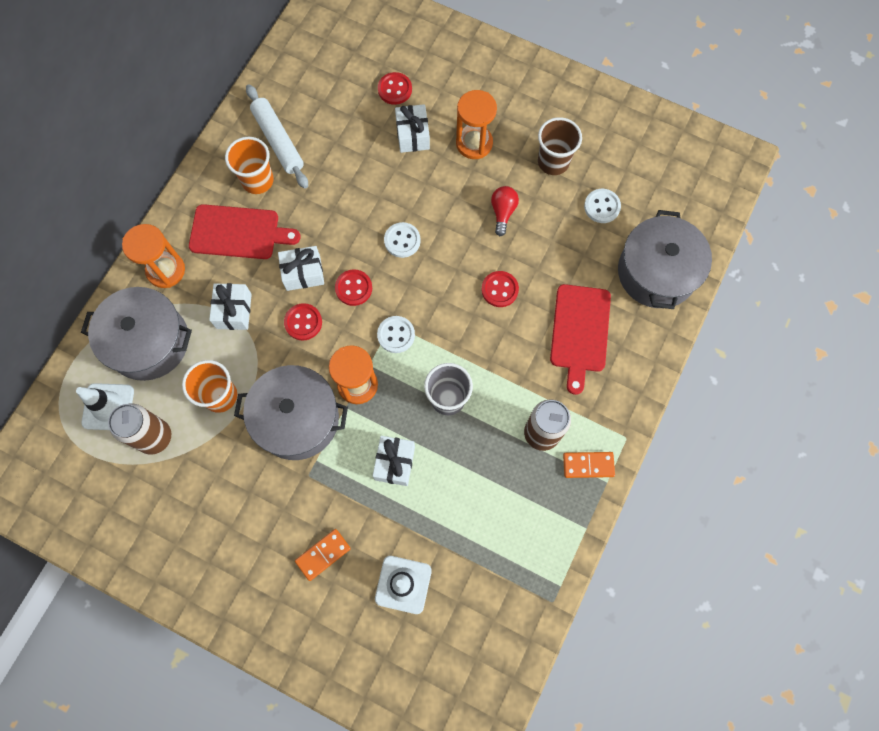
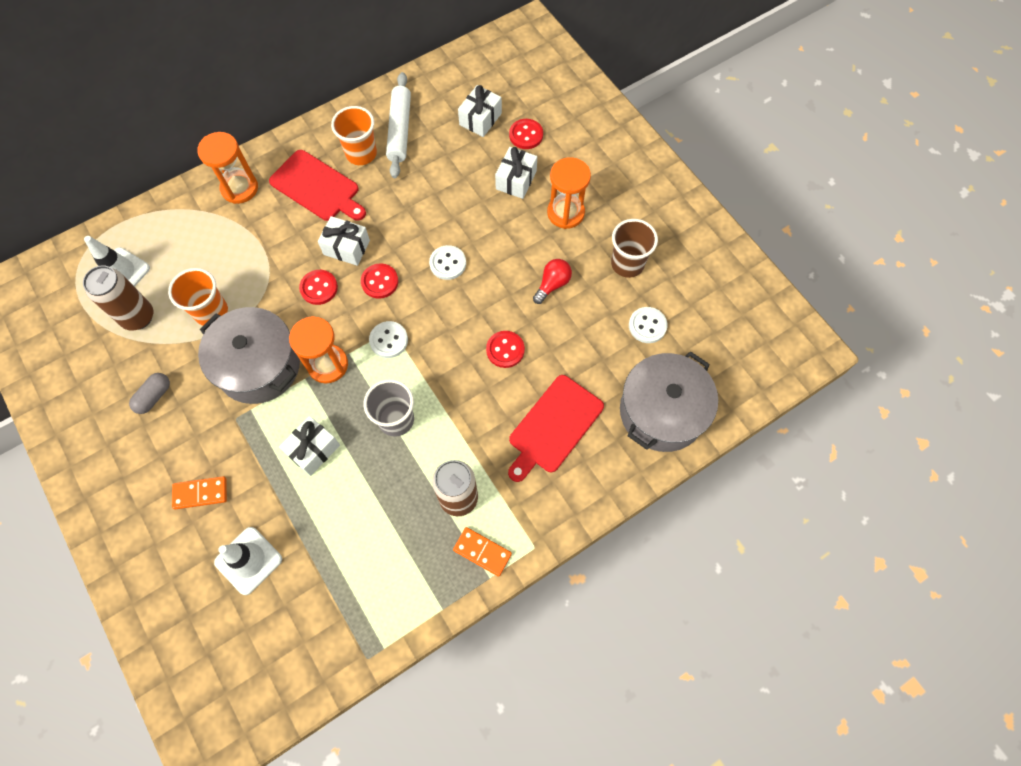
camera: 30 degrees right, 5 degrees down
(149, 342) = (187, 238): grey pot -> none
(221, 498) = (154, 396): none -> grey capsule
(234, 311) = (270, 249): white gift -> white gift (480, 119)

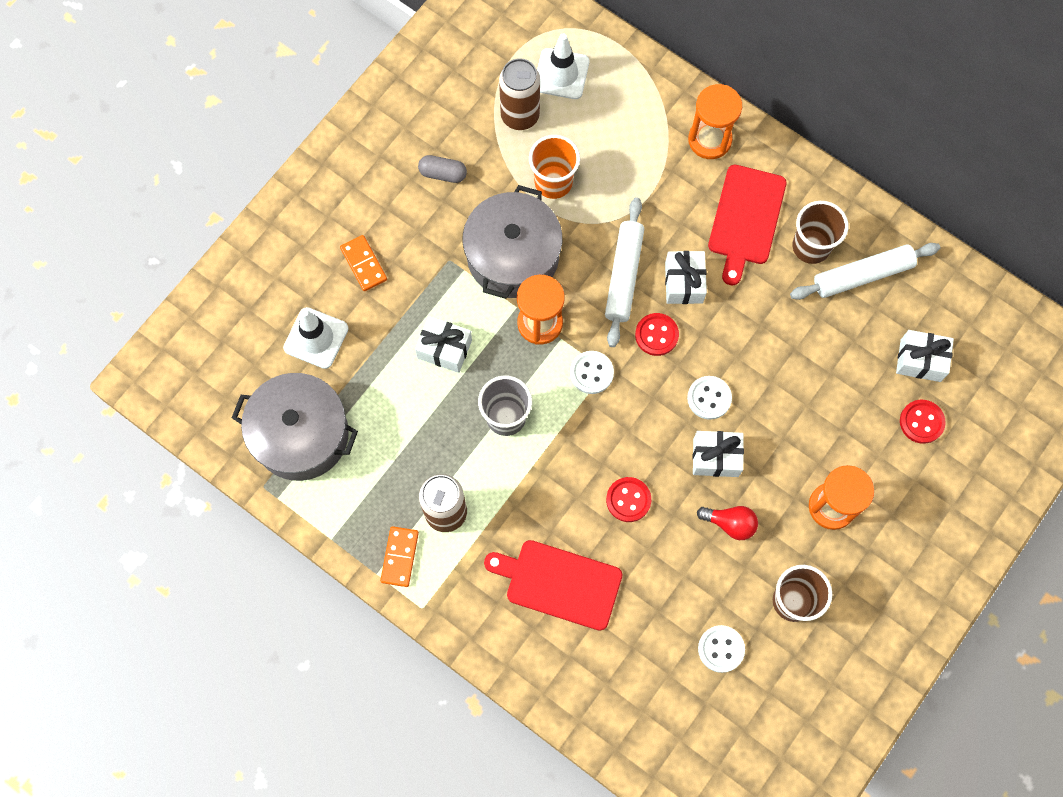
camera: 70 degrees right, 5 degrees up
(319, 288) = (623, 275): red button -> white rolling pin
(361, 154) = (811, 246): orange cup -> brown cup
(516, 180) = (852, 433): white gift -> white gift (715, 457)
(661, 411) = (621, 696): grey pot -> grey pot (301, 435)

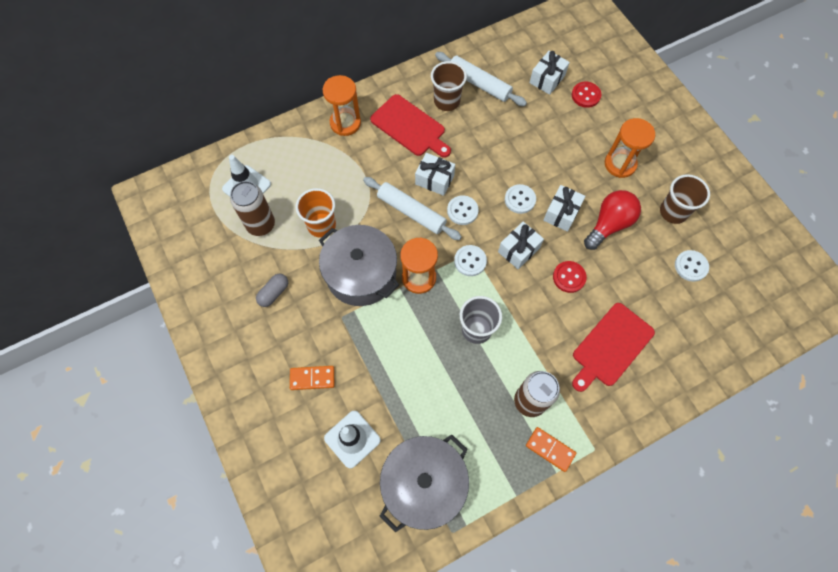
camera: 65 degrees left, 5 degrees down
(444, 349) = (406, 349): white gift -> white gift (518, 250)
(656, 335) = (462, 211): red button -> white button
(730, 523) = (609, 224): red light bulb -> red light bulb, size x1.59
(862, 275) = (479, 84): white rolling pin -> white rolling pin turned 60 degrees counterclockwise

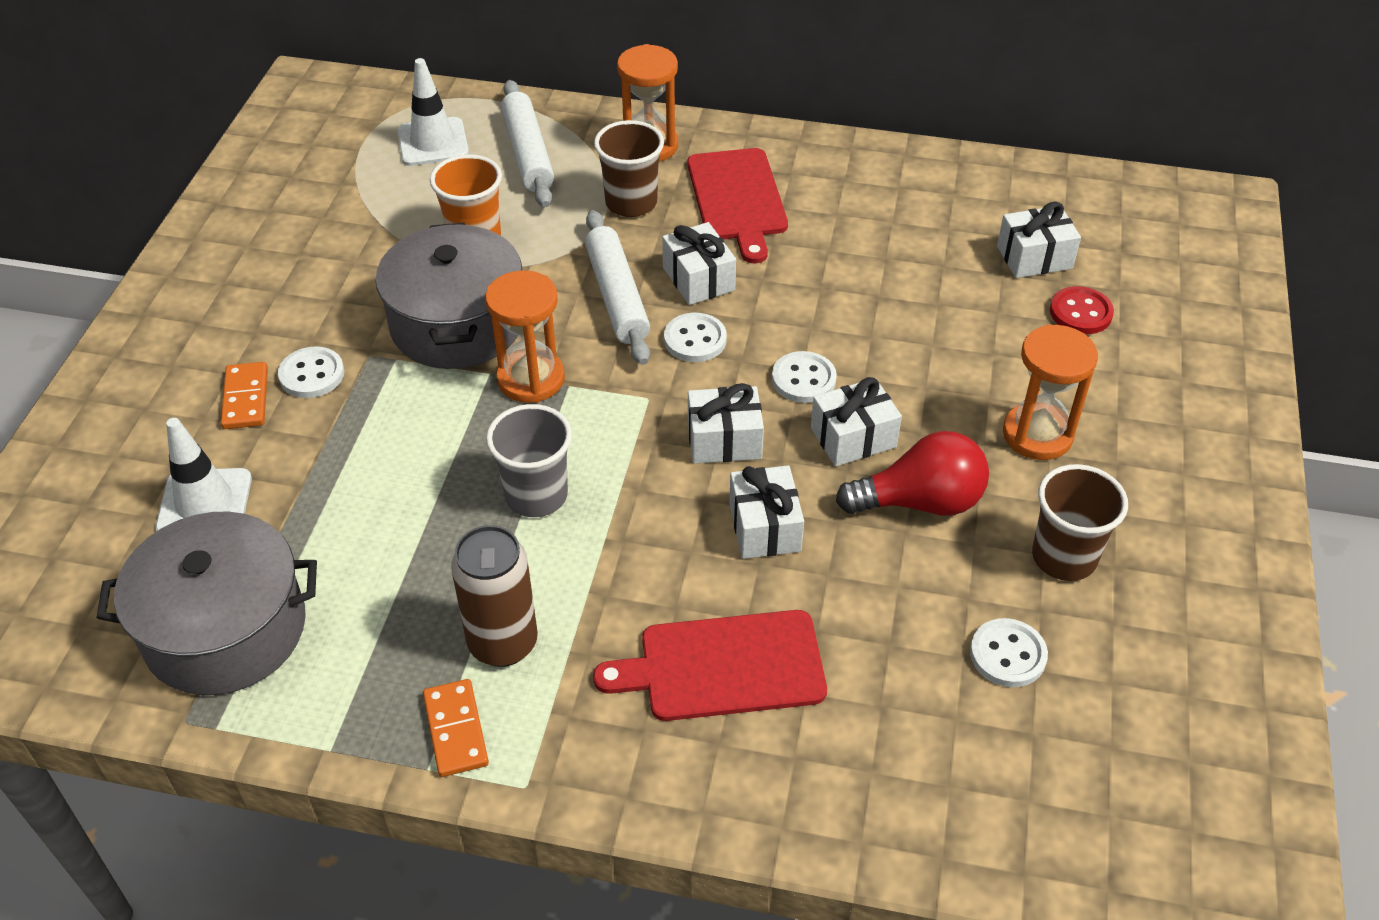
camera: 40 degrees right, 20 degrees down
(261, 225) = (398, 192): brown can -> none
(274, 293) = (320, 274): grey capsule -> none
(312, 378) = (245, 398): orange domino -> orange domino turned 45 degrees clockwise
(447, 101) = (832, 199): brown cup -> brown cup (631, 203)
(470, 261) = (631, 406): white button -> white button (312, 374)
(479, 84) = (910, 205): white rolling pin -> white rolling pin (528, 153)
(569, 277) = (764, 527): red button -> white gift

